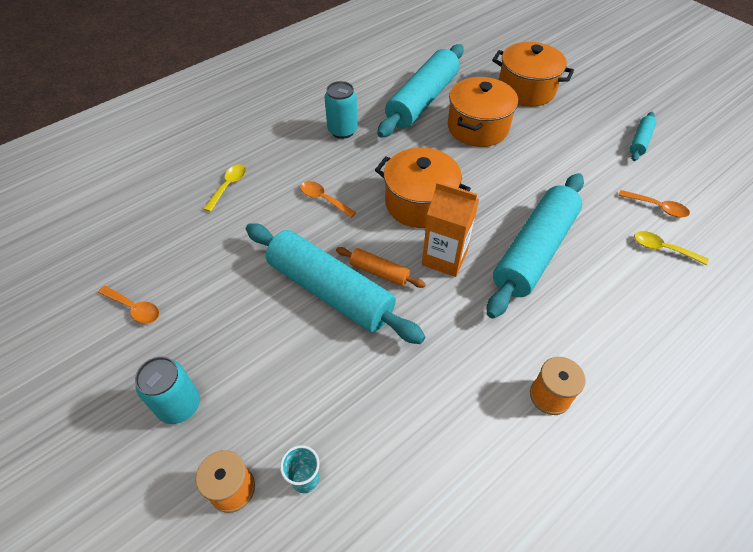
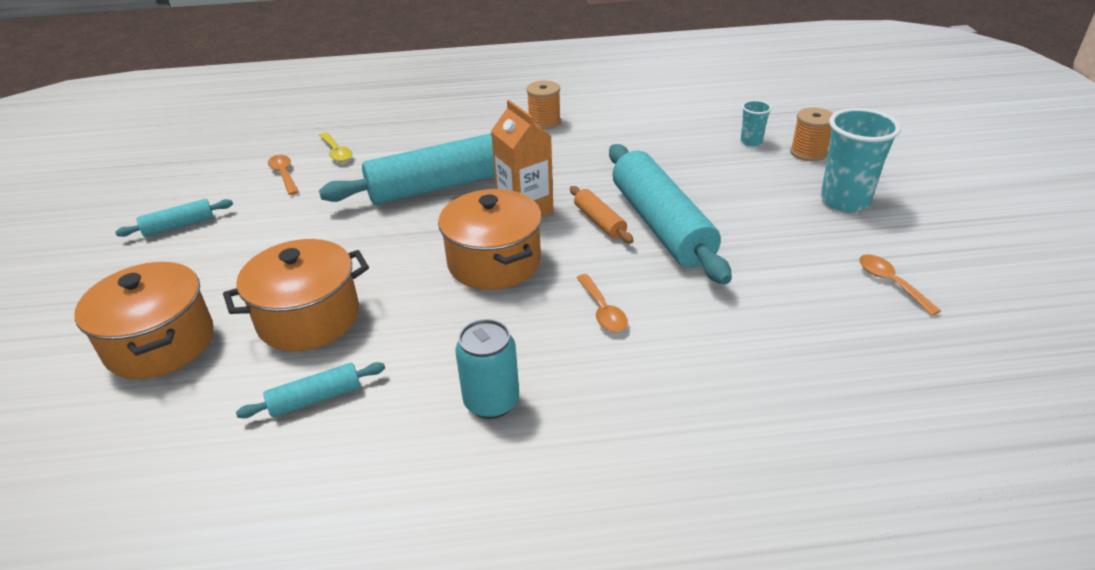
camera: 145 degrees left, 15 degrees down
(179, 405) = (844, 201): turquoise can -> turquoise cup
(228, 186) = (728, 384): yellow spoon -> none
(422, 100) = (315, 398): turquoise rolling pin -> turquoise rolling pin, size x0.45

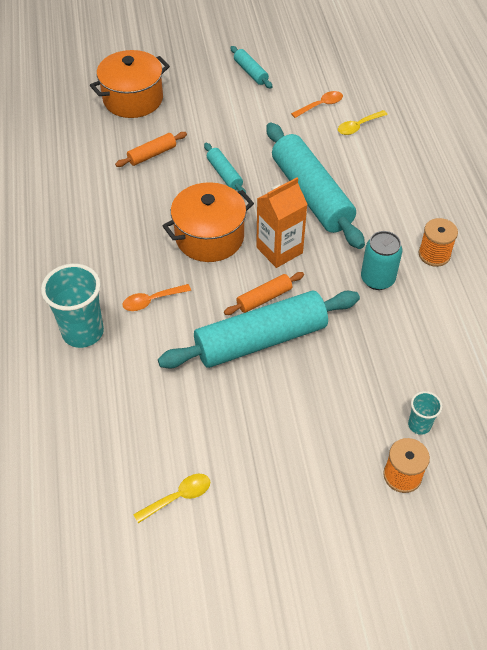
camera: 85 degrees right, 15 degrees up
(309, 318) = (152, 154): orange pot -> orange rolling pin
(315, 398) = (82, 172): turquoise rolling pin -> turquoise rolling pin (224, 174)
(491, 401) = (71, 248): turquoise can -> turquoise can (377, 279)
(844, 201) = (308, 490): turquoise cup -> turquoise cup (83, 332)
(890, 283) = (178, 497): orange spoon -> yellow spoon

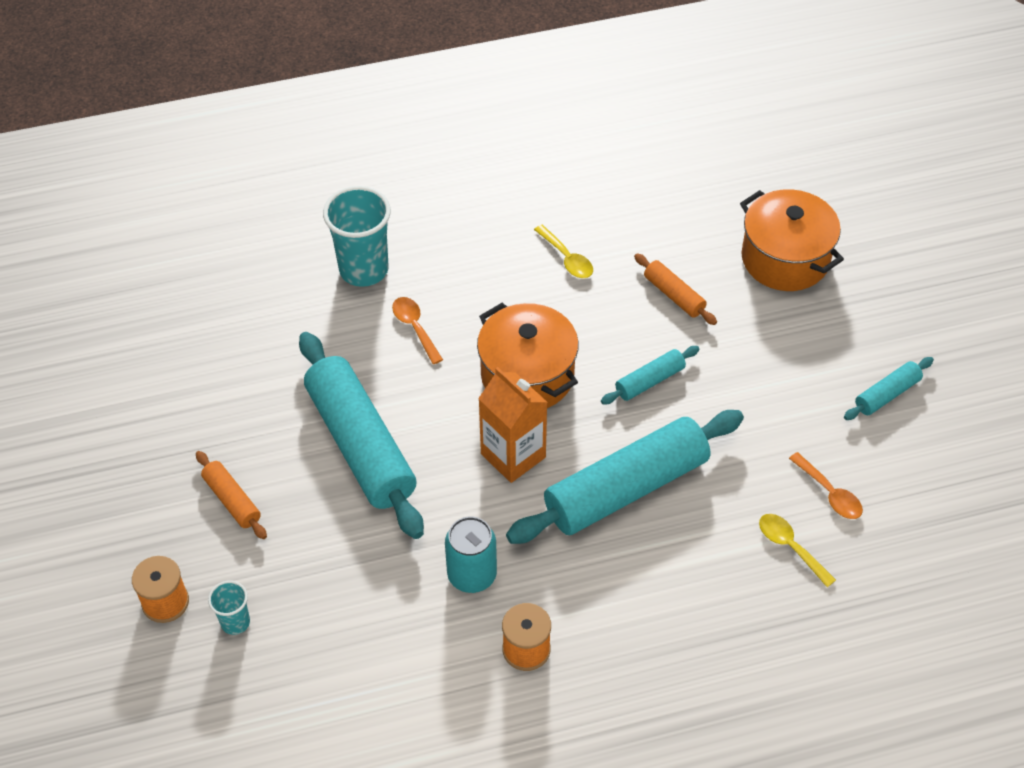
camera: 85 degrees right, 0 degrees up
(178, 497) = (148, 385): yellow spoon -> yellow spoon (567, 258)
(264, 298) = (427, 444): orange rolling pin -> orange rolling pin (232, 500)

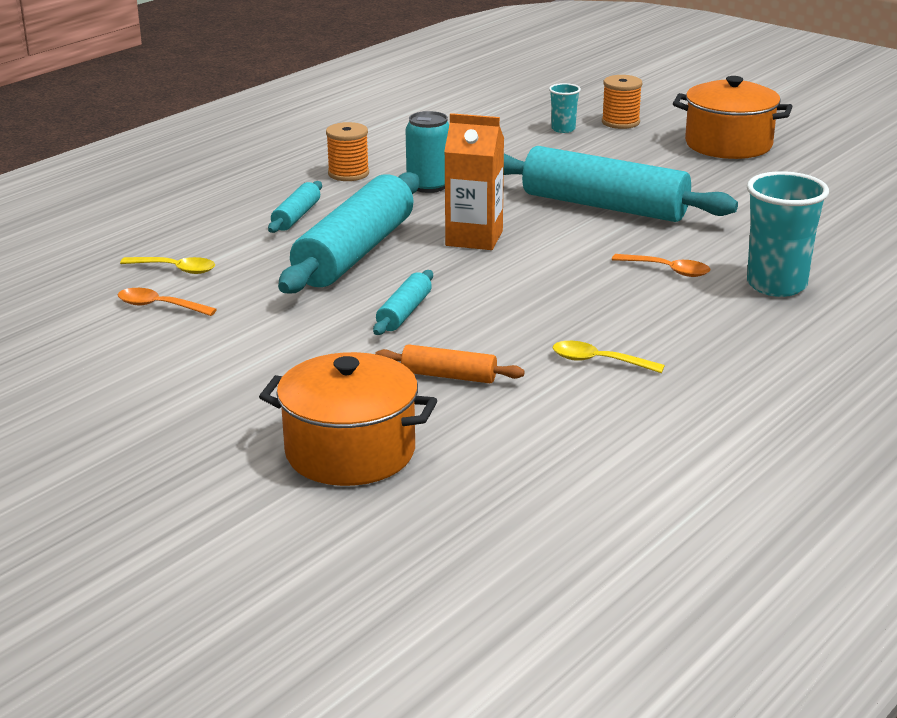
camera: 145 degrees right, 25 degrees down
(232, 500) = (652, 161): orange rolling pin -> none
(527, 375) = (524, 279): orange pot -> orange pot (728, 144)
(887, 394) = (139, 385): turquoise rolling pin -> turquoise rolling pin (296, 216)

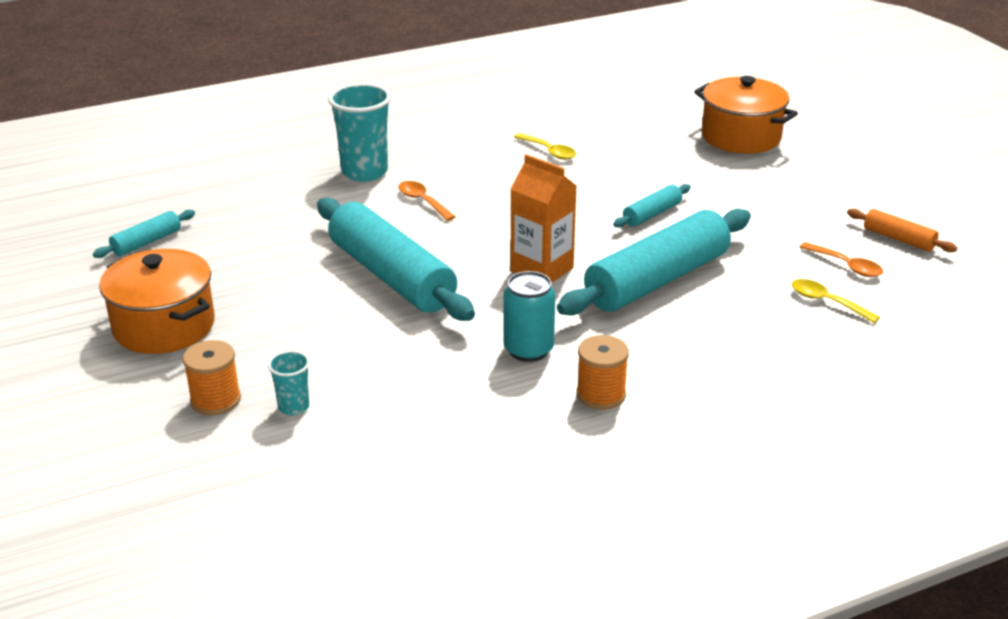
camera: 155 degrees left, 5 degrees up
(296, 216) = (690, 341): turquoise rolling pin -> turquoise rolling pin (147, 242)
(449, 376) = (653, 164): orange rolling pin -> orange rolling pin (898, 239)

